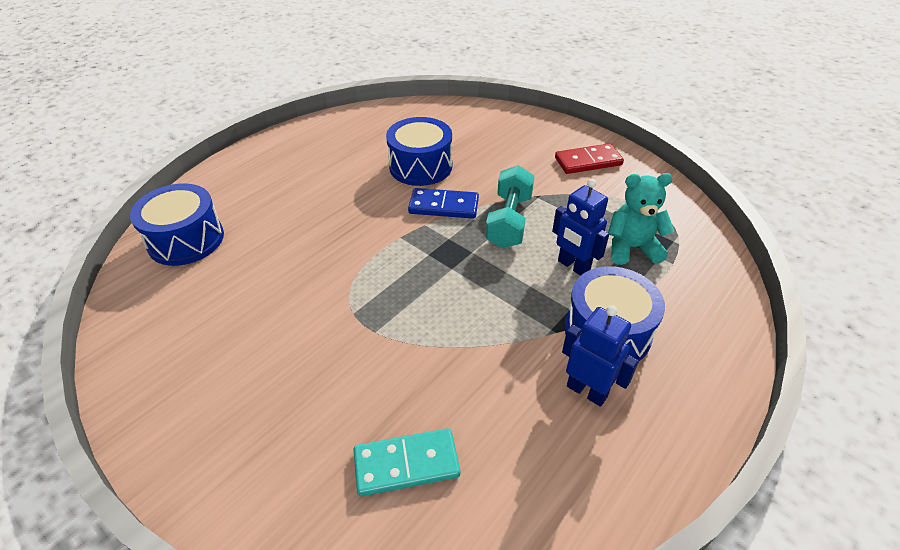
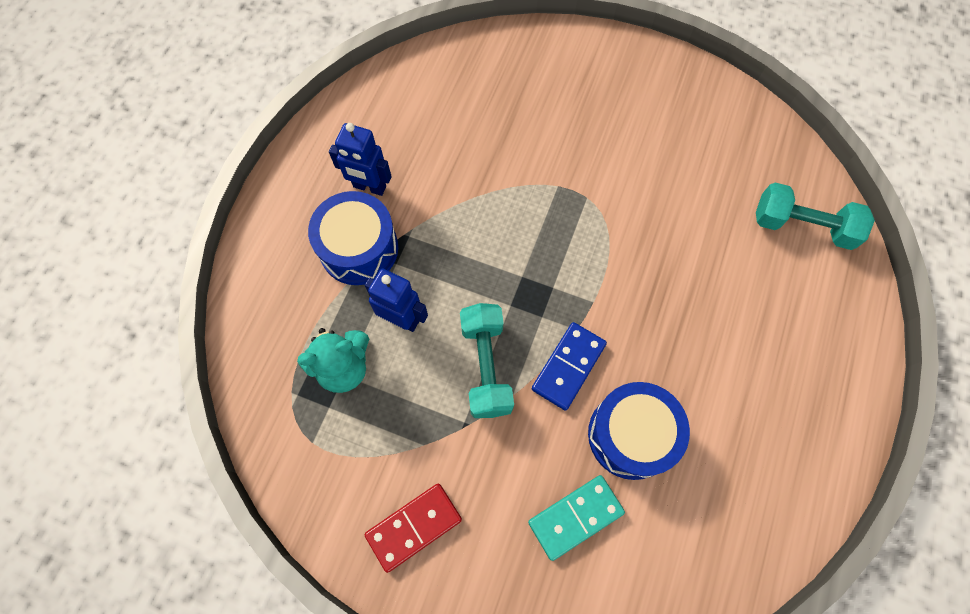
camera: 160 degrees right, 25 degrees up
(186, 240) = (802, 226): blue drum -> turquoise dumbbell
(406, 464) = (483, 97): turquoise domino -> turquoise domino (575, 517)
(444, 206) = (568, 367): blue domino -> blue domino turned 45 degrees counterclockwise

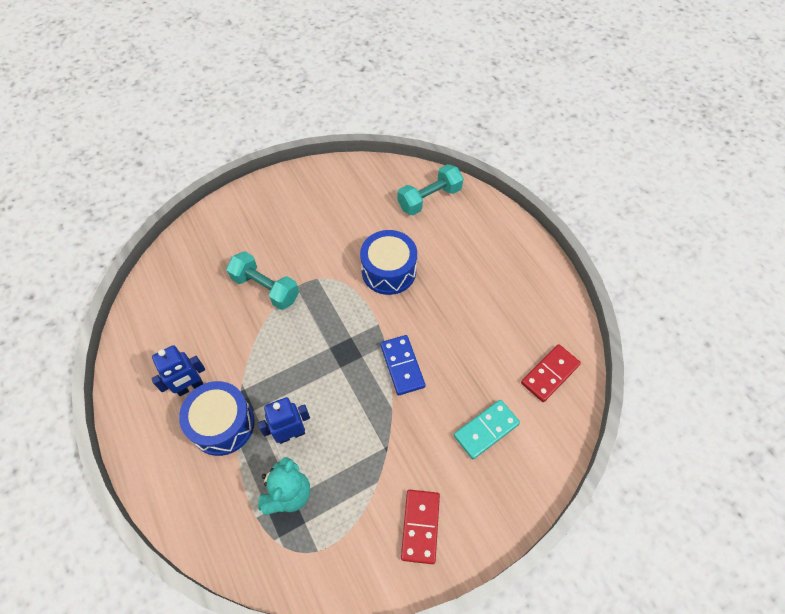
camera: 50 degrees left, 10 degrees down
(486, 366) = (363, 409): turquoise dumbbell -> turquoise dumbbell (265, 288)
(575, 517) = (486, 430): turquoise domino -> turquoise domino turned 45 degrees clockwise
(631, 435) = (466, 365): blue drum -> blue drum (388, 271)
(709, 541) = (550, 374): none -> red domino

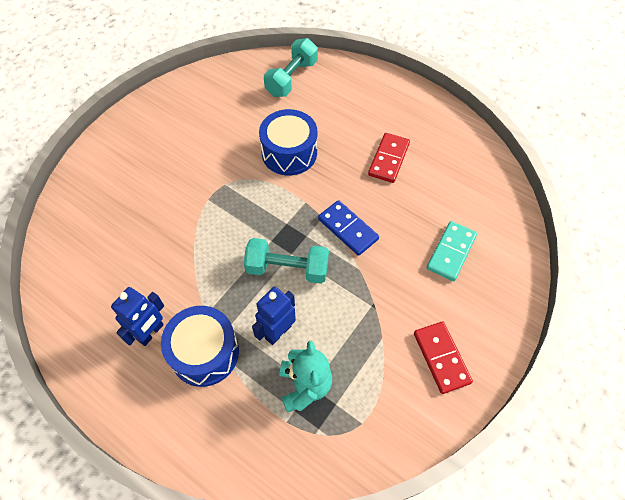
camera: 25 degrees left, 0 degrees up
(265, 288) = (178, 212): turquoise dumbbell -> turquoise dumbbell (287, 269)
(550, 374) = (477, 184): red domino -> red domino (388, 159)

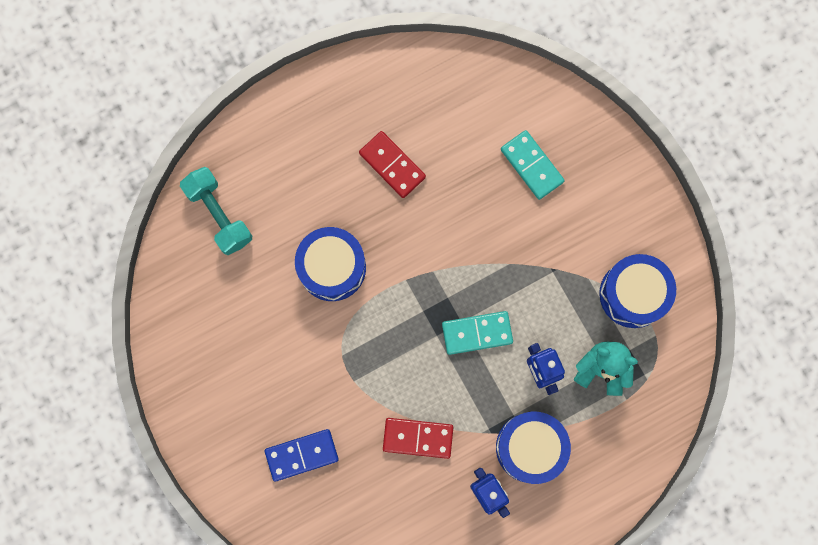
camera: 65 degrees left, 20 degrees up
(287, 269) = (477, 333): turquoise dumbbell -> turquoise domino
(348, 229) = (459, 252): blue domino -> blue domino (301, 455)
(389, 384) = (633, 294): none -> blue drum
(441, 358) = (630, 236): red domino -> red domino (418, 438)

